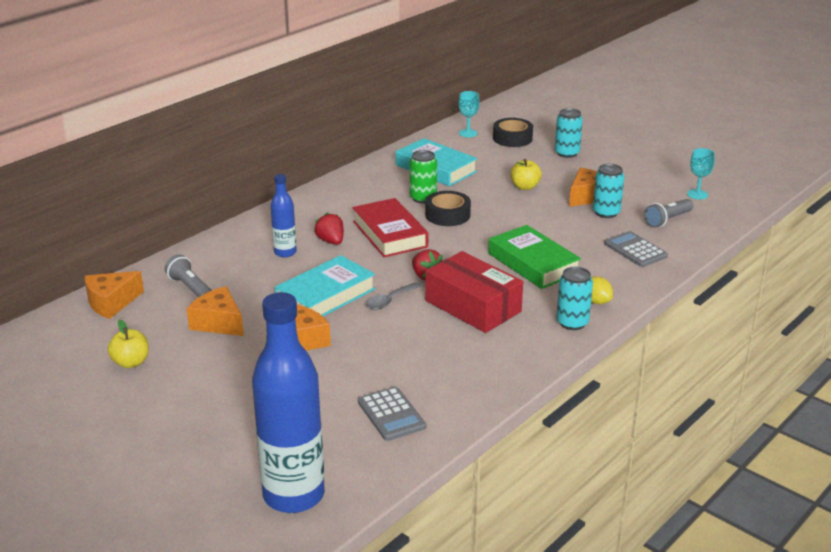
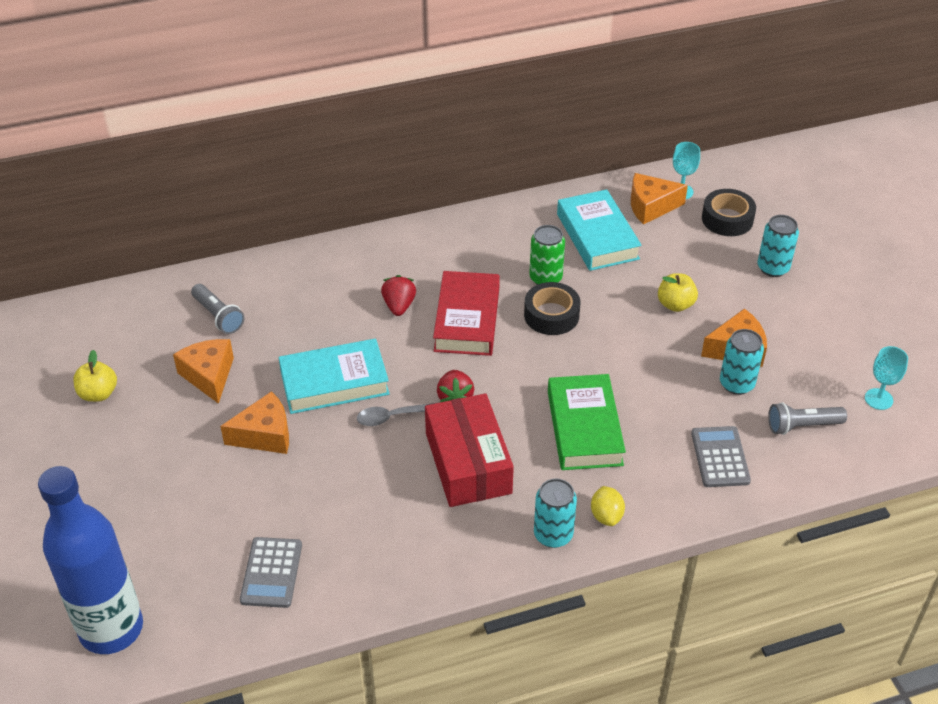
camera: 30 degrees right, 15 degrees up
(111, 303) = (137, 307): orange cheese -> orange cheese (651, 206)
(190, 288) = (218, 316): grey flashlight -> grey flashlight turned 150 degrees clockwise
(285, 252) = (342, 303): blue bottle -> none

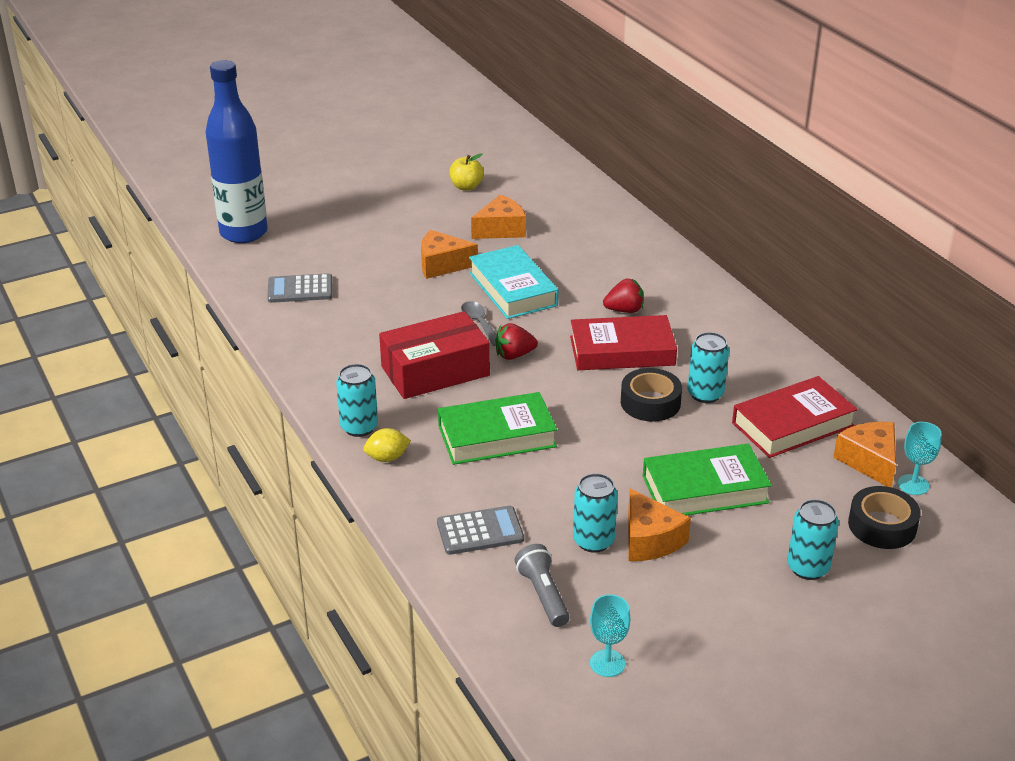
camera: 80 degrees right, 10 degrees down
(218, 316) = (572, 222): grey flashlight -> none
(264, 435) = (442, 265): orange cheese -> orange cheese turned 120 degrees clockwise
(545, 278) = (705, 394): green can -> turquoise can
(597, 236) = (792, 424): turquoise book -> red book
(675, 304) = (704, 489): yellow apple -> green book

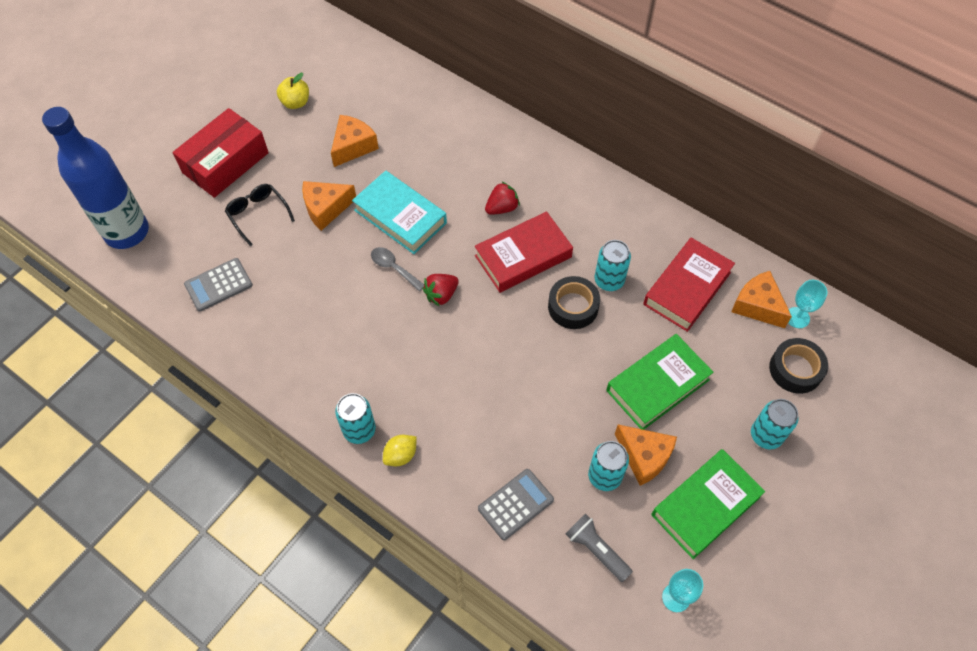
camera: 25 degrees left, 25 degrees up
(373, 252) = (258, 214): none -> black glasses
(435, 371) = (387, 339): red box -> red box (225, 163)
(496, 436) = (474, 393): green book -> green book (705, 506)

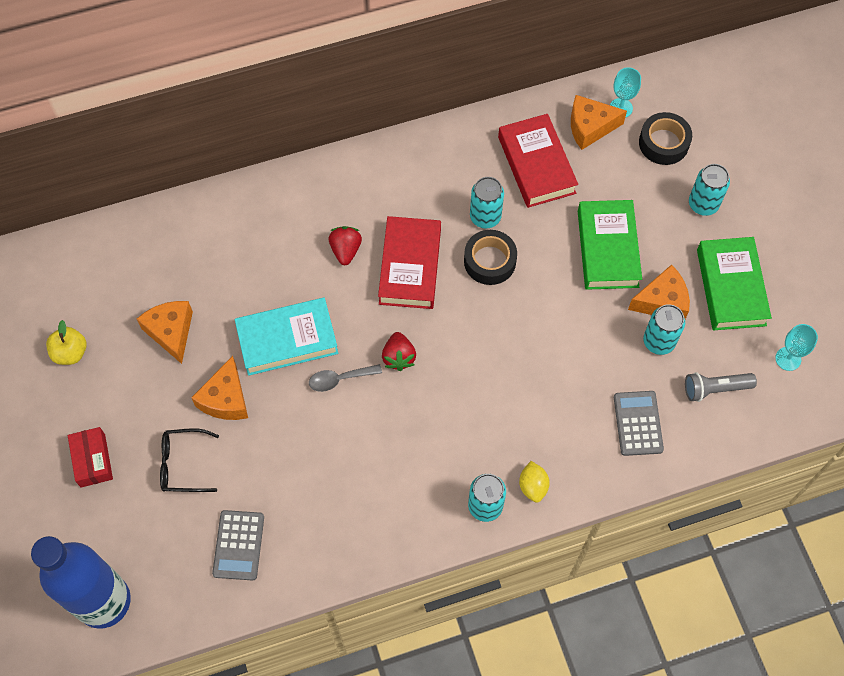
camera: 55 degrees left, 5 degrees up
(225, 163) = (93, 460): red box -> red box, size x0.56

